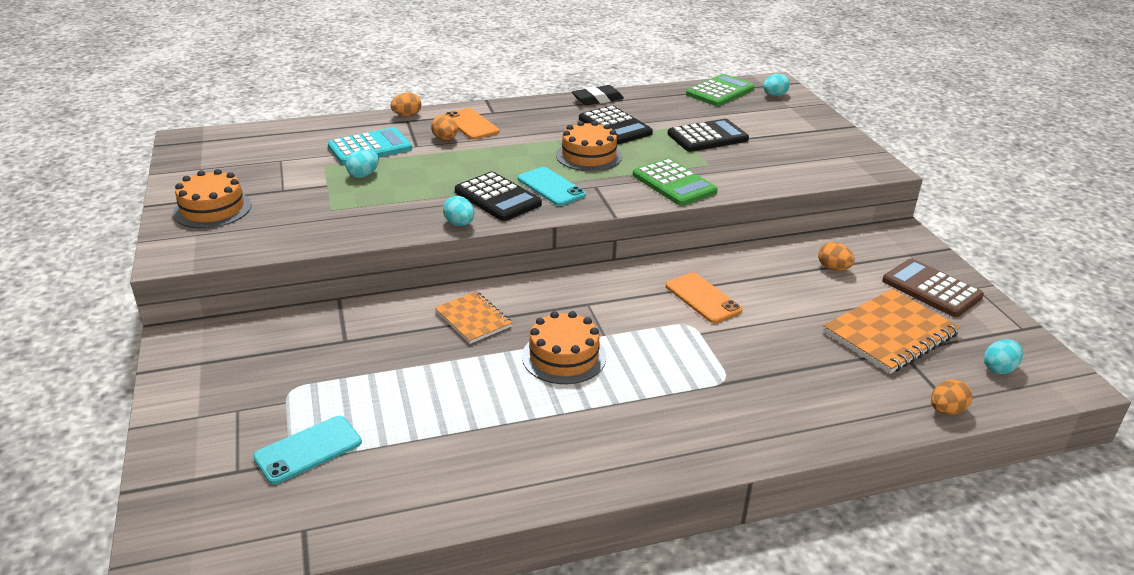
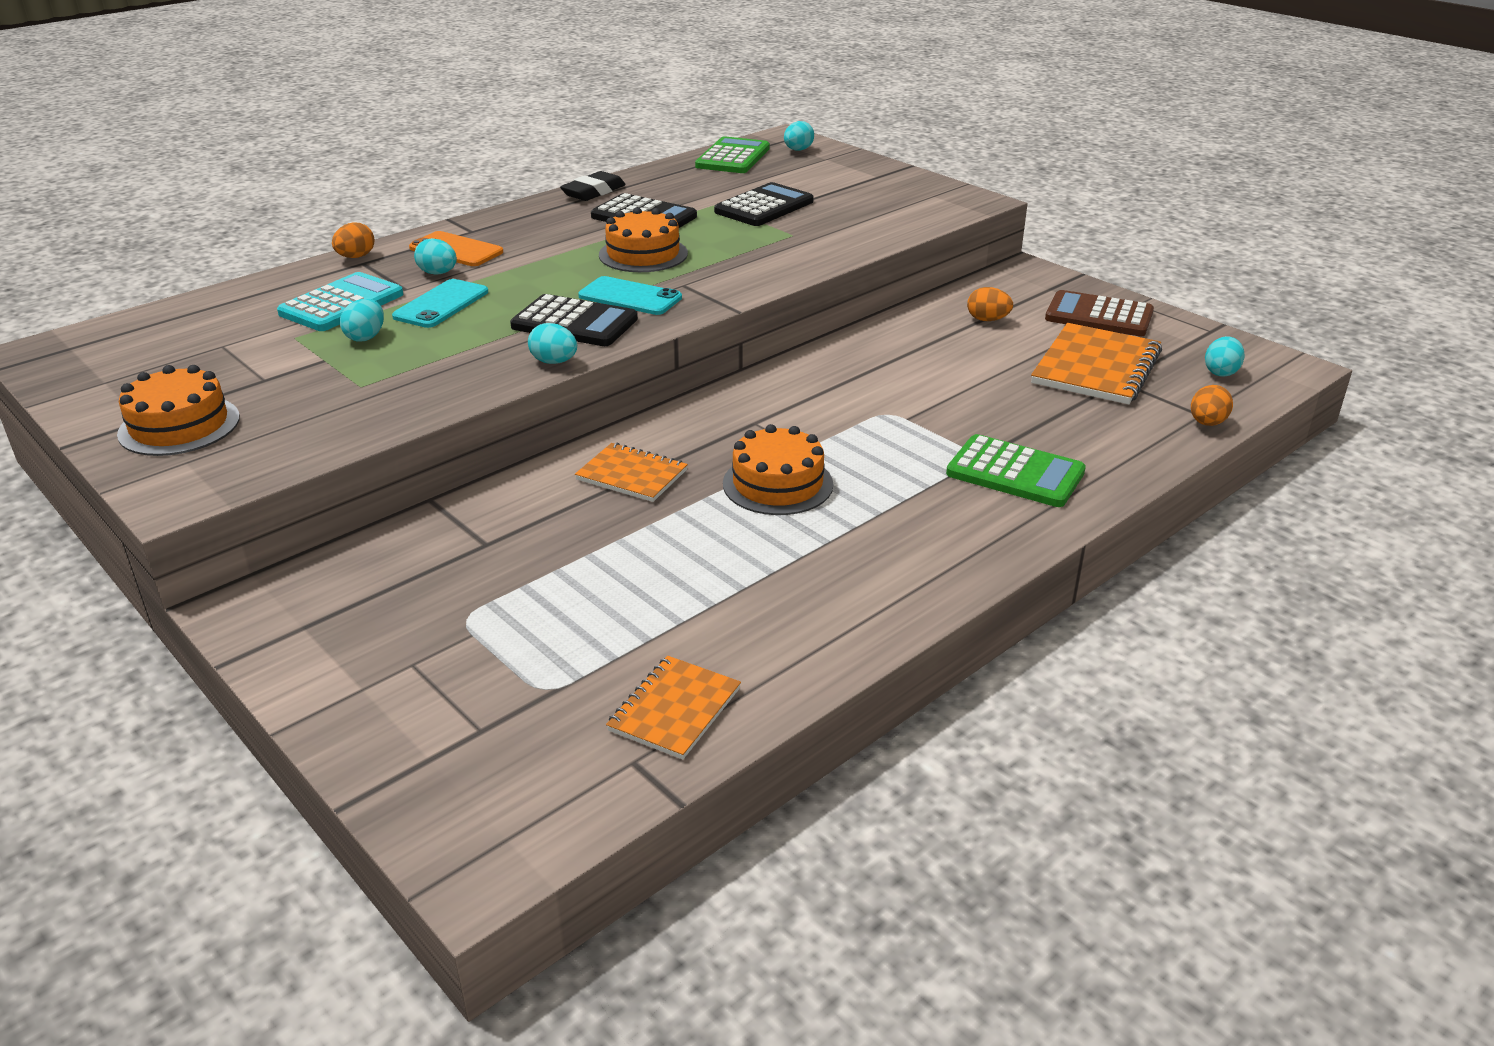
camera: 25 degrees left, 0 degrees up
(308, 450) = (555, 676): turquoise phone -> turquoise phone (441, 304)
(358, 502) = (674, 709): none -> orange notebook
(445, 139) = (438, 273): orange egg -> turquoise egg
(674, 183) = (772, 262): green calculator -> green calculator (1015, 473)
(703, 298) = (878, 383): orange phone -> none

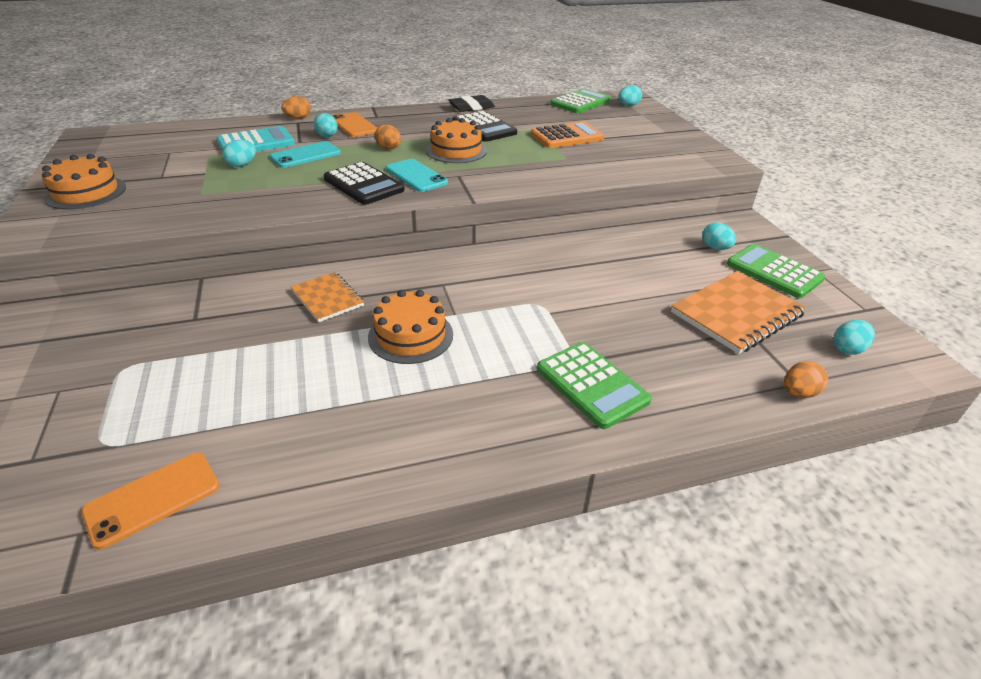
camera: 25 degrees right, 5 degrees up
(554, 362) = (321, 207): turquoise egg -> turquoise egg (715, 248)
(674, 709) = (153, 498): orange notebook -> orange phone
(764, 207) = (567, 136): black calculator -> orange calculator
(987, 320) = (680, 252): orange egg -> orange egg (389, 148)
(1099, 316) = (774, 272): brown calculator -> green calculator

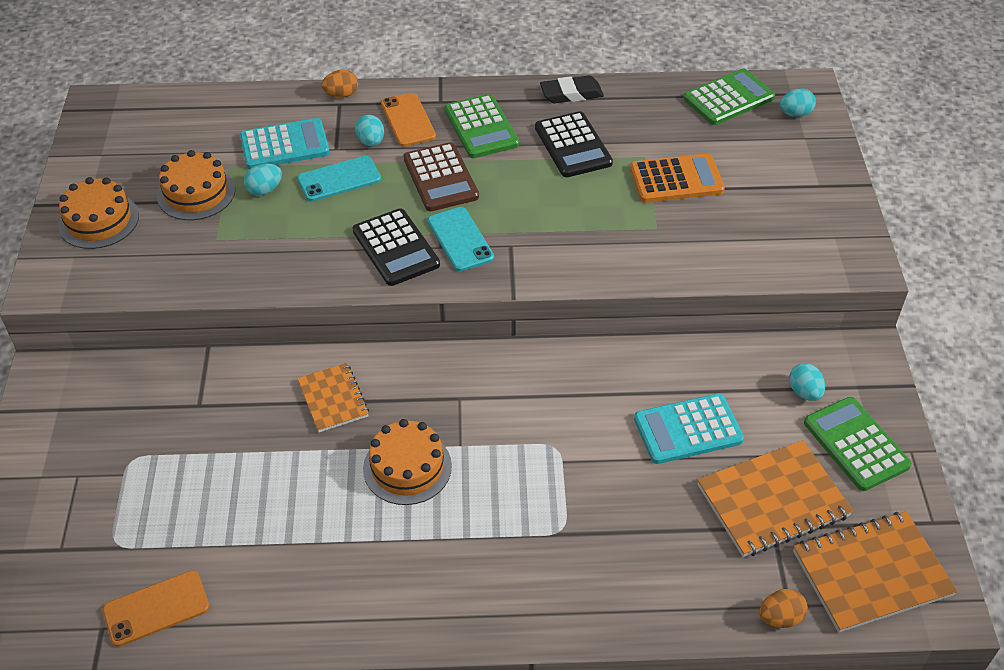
camera: 15 degrees right, 10 degrees up
(389, 148) = (440, 178): orange egg -> brown calculator
(456, 150) = (522, 193): orange cake -> orange cake (196, 193)
(592, 385) = (570, 565): green calculator -> green calculator (481, 127)
(642, 279) = (688, 430): none -> turquoise calculator
(847, 349) = (871, 573): turquoise egg -> orange notebook

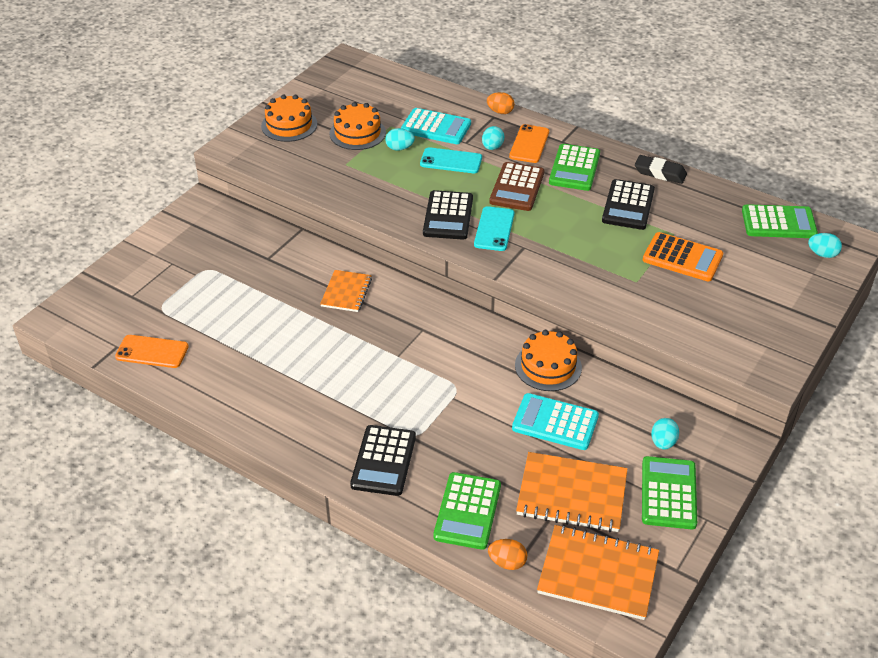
camera: 35 degrees right, 5 degrees down
(407, 467) = (354, 351): orange cake -> orange cake (548, 366)
(556, 581) = (383, 461): none -> black calculator
(692, 585) = (467, 511): none -> green calculator

